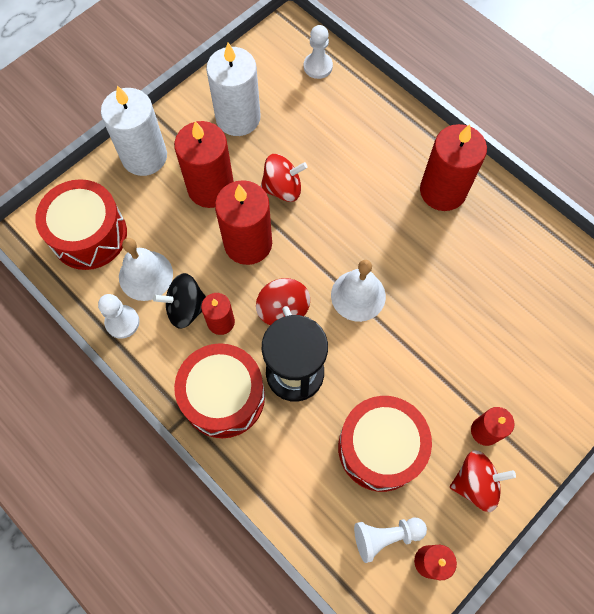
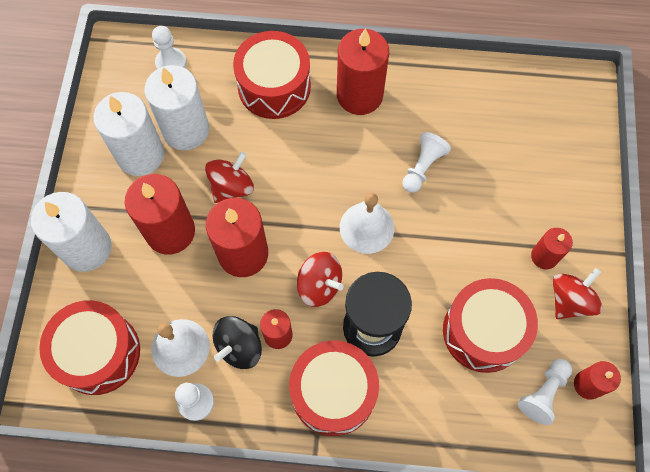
camera: 40 degrees left, 0 degrees up
(286, 123) = (186, 130): none -> white candle
(380, 137) = (274, 86): none -> red drum
(445, 283) = (423, 167): none -> white pawn

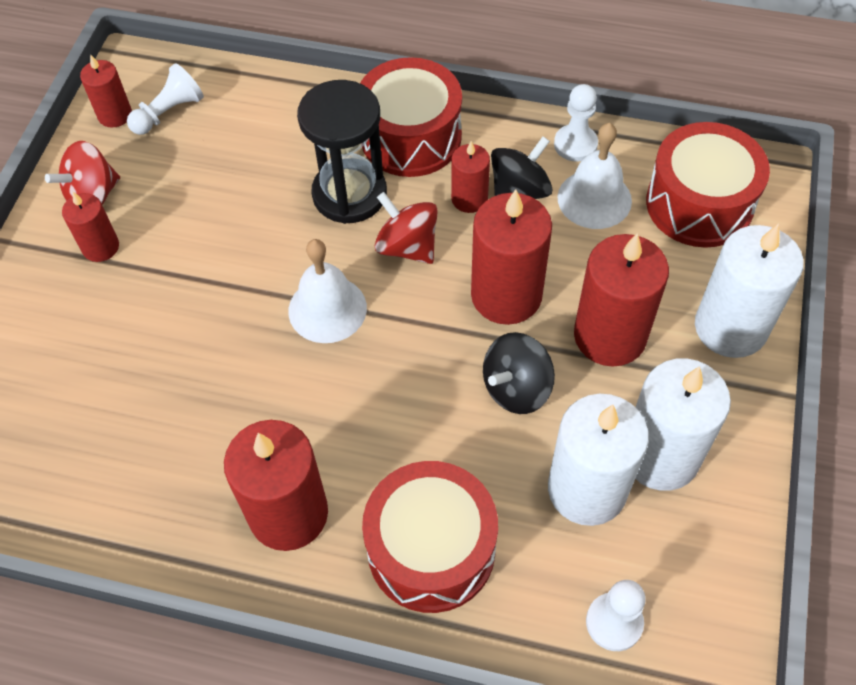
camera: 170 degrees left, 10 degrees down
(231, 187) = (516, 388): red spinning top -> black spinning top
(423, 167) = (222, 382): white pawn -> none
(483, 331) = (213, 176): red drum -> none

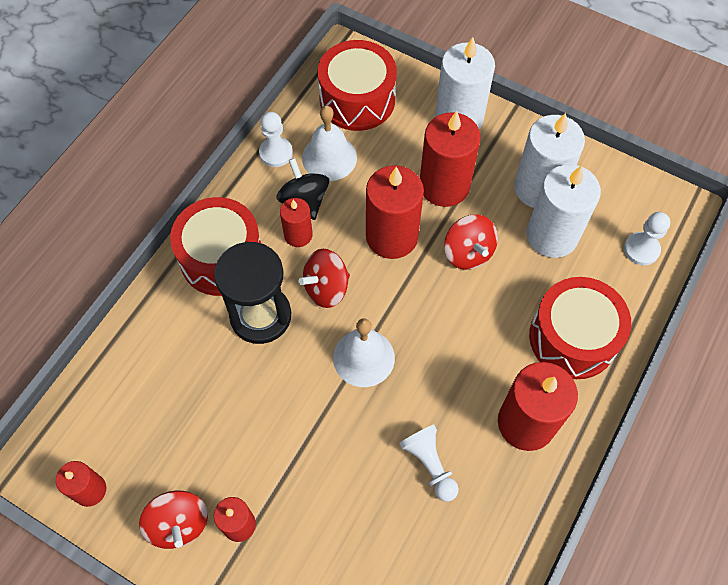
camera: 75 degrees left, 5 degrees up
(169, 112) = (109, 441): white pawn -> white pawn (430, 464)
(516, 388) = (468, 253): black spinning top -> red spinning top

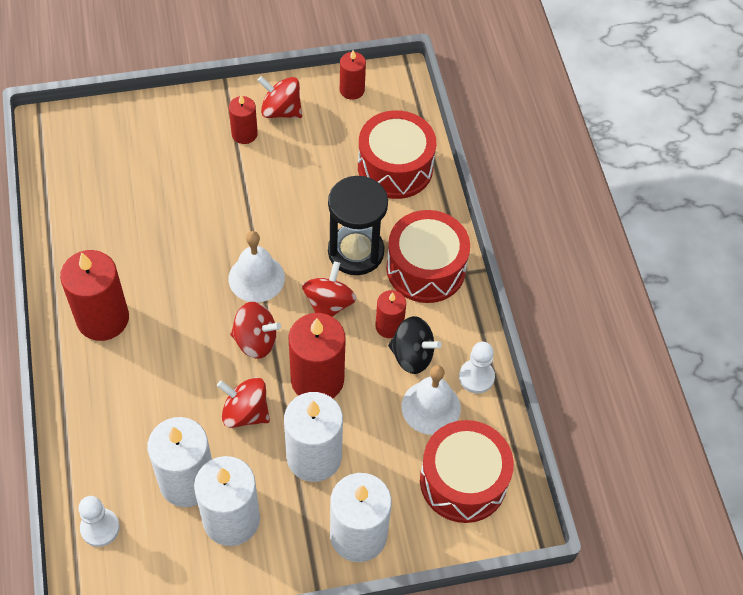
camera: 135 degrees right, 5 degrees down
(412, 303) = (255, 341): none -> red spinning top
(430, 464) = (151, 246): white pawn -> none
(444, 186) = (314, 456): red candle -> white candle
(572, 338) = (109, 405): red drum -> red drum (395, 167)

